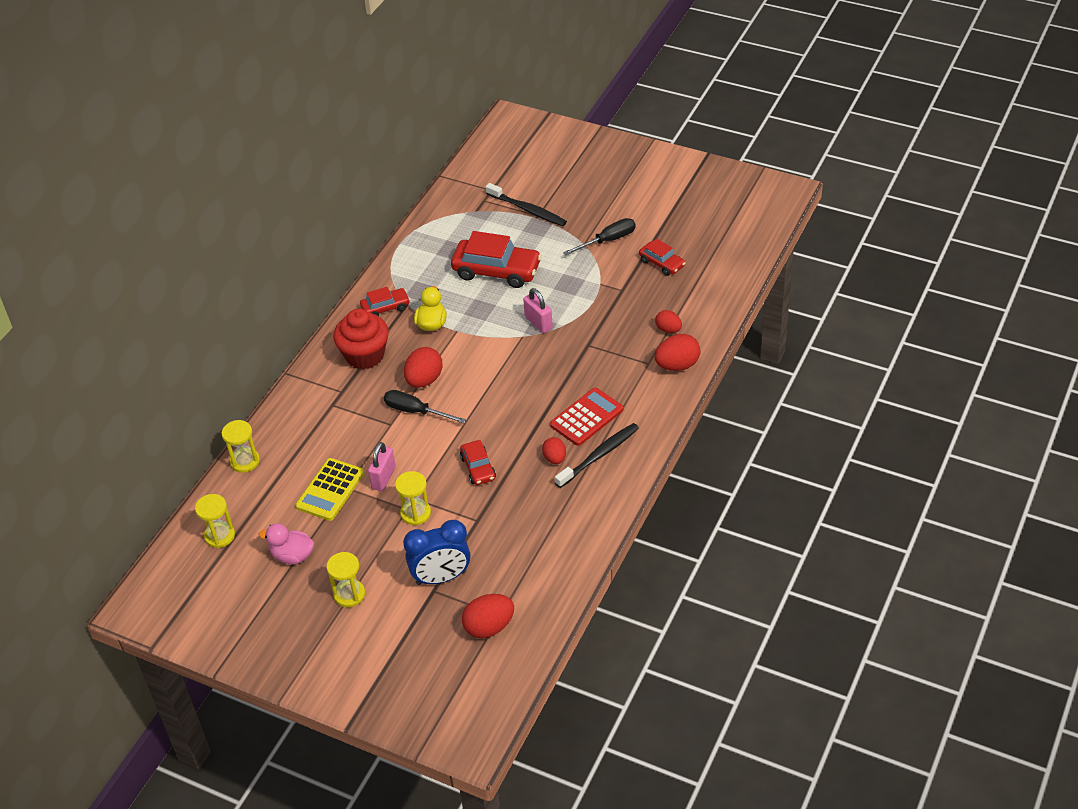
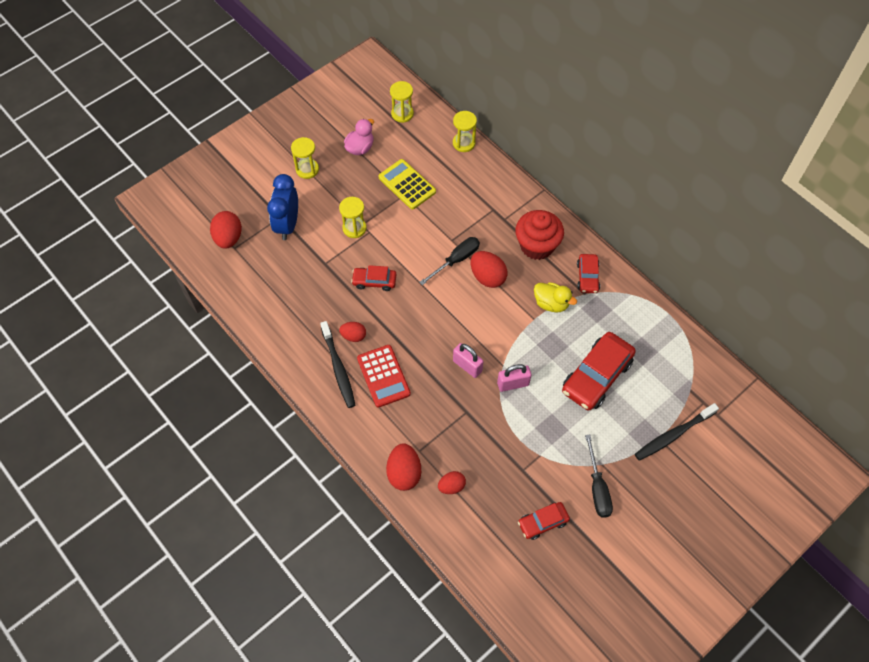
camera: 110 degrees right, 15 degrees up
(383, 478) = (400, 219): pink padlock -> pink padlock (467, 366)

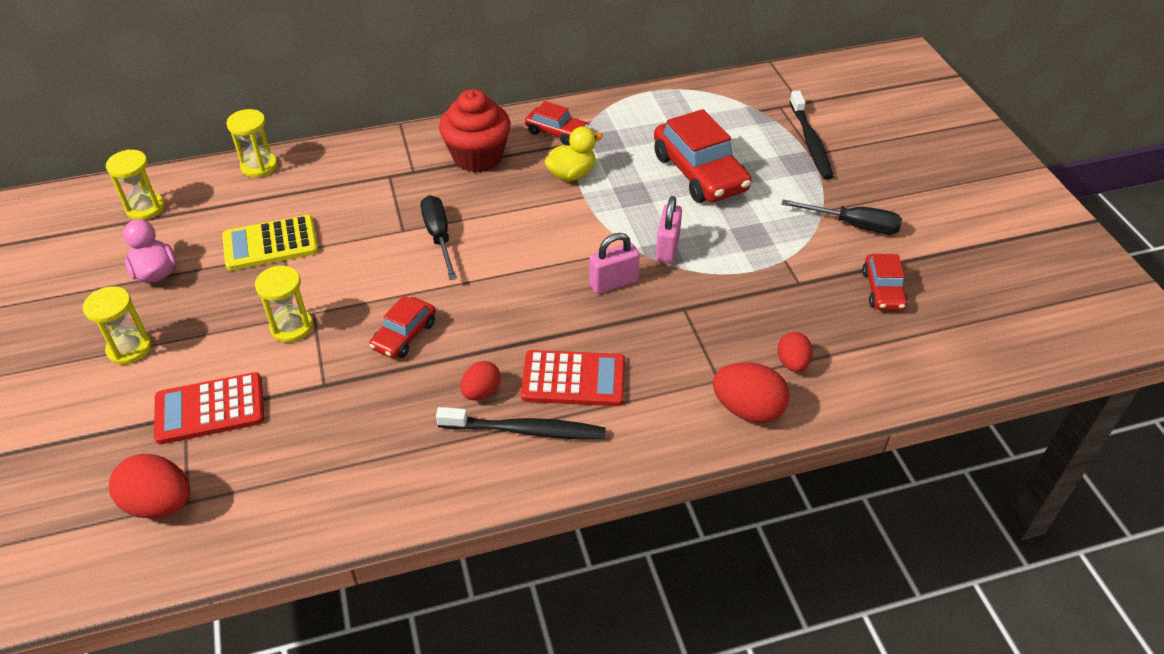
camera: 65 degrees left, 15 degrees down
(288, 225) = (210, 409): blue clock -> red calculator
(487, 277) = (489, 216): red egg -> none

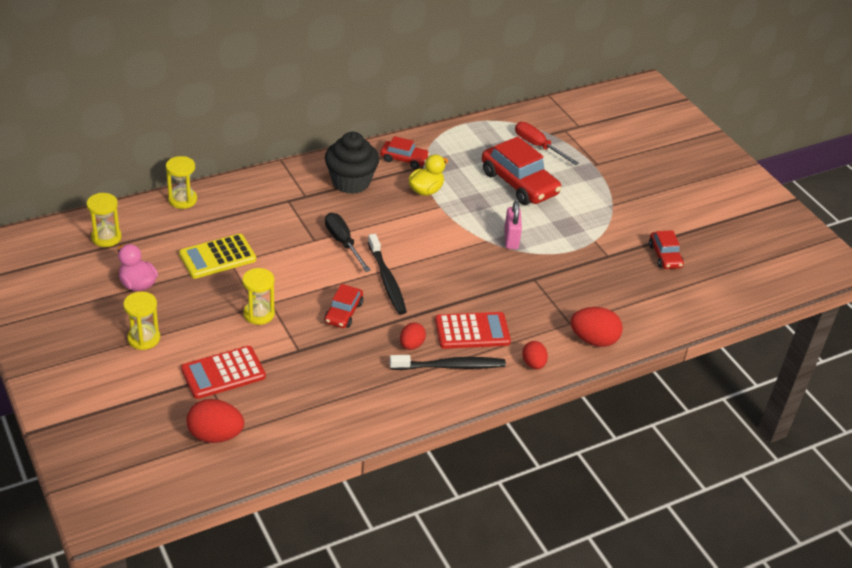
camera: 15 degrees left, 5 degrees down
(477, 157) = (351, 182): red cupcake -> black cupcake
(613, 283) = (480, 265): pink padlock -> none
(738, 125) = (538, 146): none -> red screwdriver
(792, 363) = (615, 308): red egg -> red egg (533, 364)
(810, 142) = (593, 155): black toothbrush -> black toothbrush (387, 280)
(853, 225) = (636, 213): black screwdriver -> none

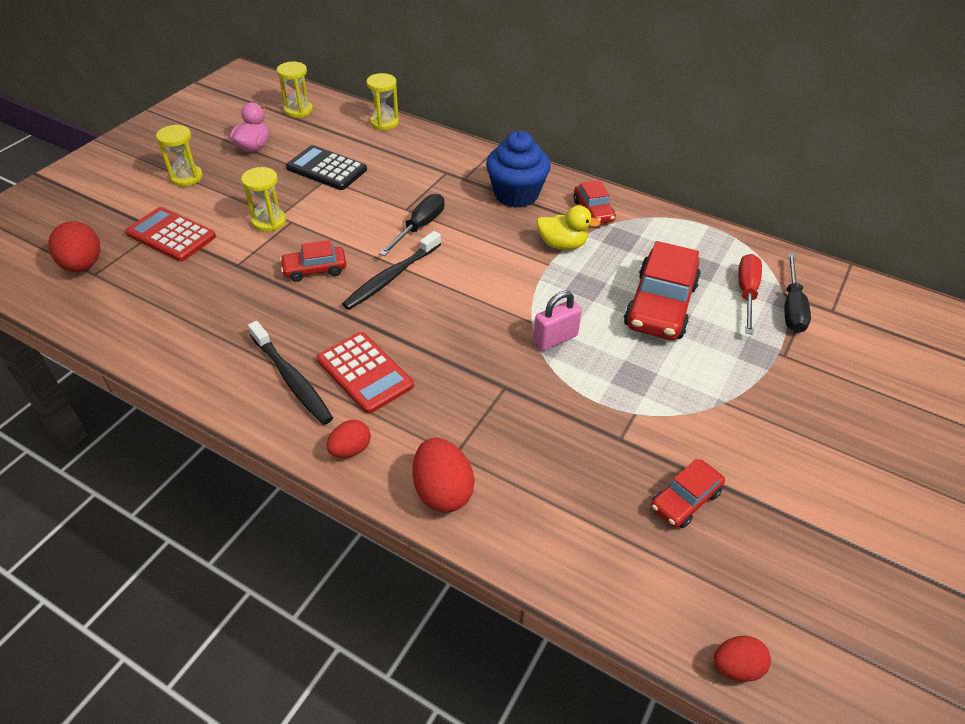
camera: 60 degrees right, 5 degrees up
(217, 257) = (326, 169): yellow calculator -> black calculator
(351, 182) = (516, 194): black cupcake -> blue cupcake
(411, 345) = (303, 336): red egg -> red egg (736, 667)
(564, 138) = (792, 307): none -> black screwdriver

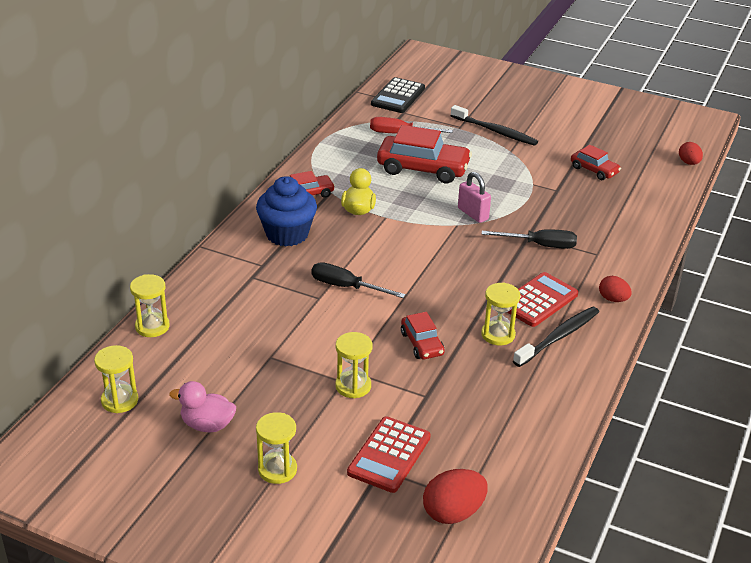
camera: 95 degrees left, 10 degrees down
(312, 328) = (498, 334): none -> yellow hourglass
(326, 169) = (251, 358): black calculator -> black calculator (398, 96)
(391, 277) = (421, 297): black toothbrush -> black toothbrush (495, 131)
(442, 491) = (629, 257): red egg -> none
(792, 307) = (411, 118): black screwdriver -> black screwdriver (540, 245)

